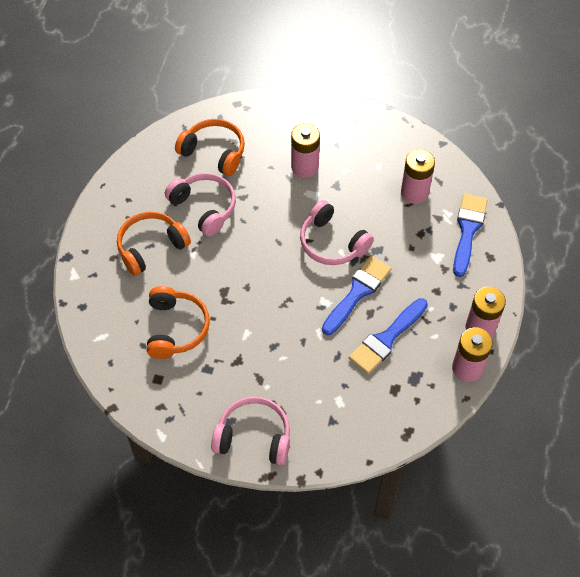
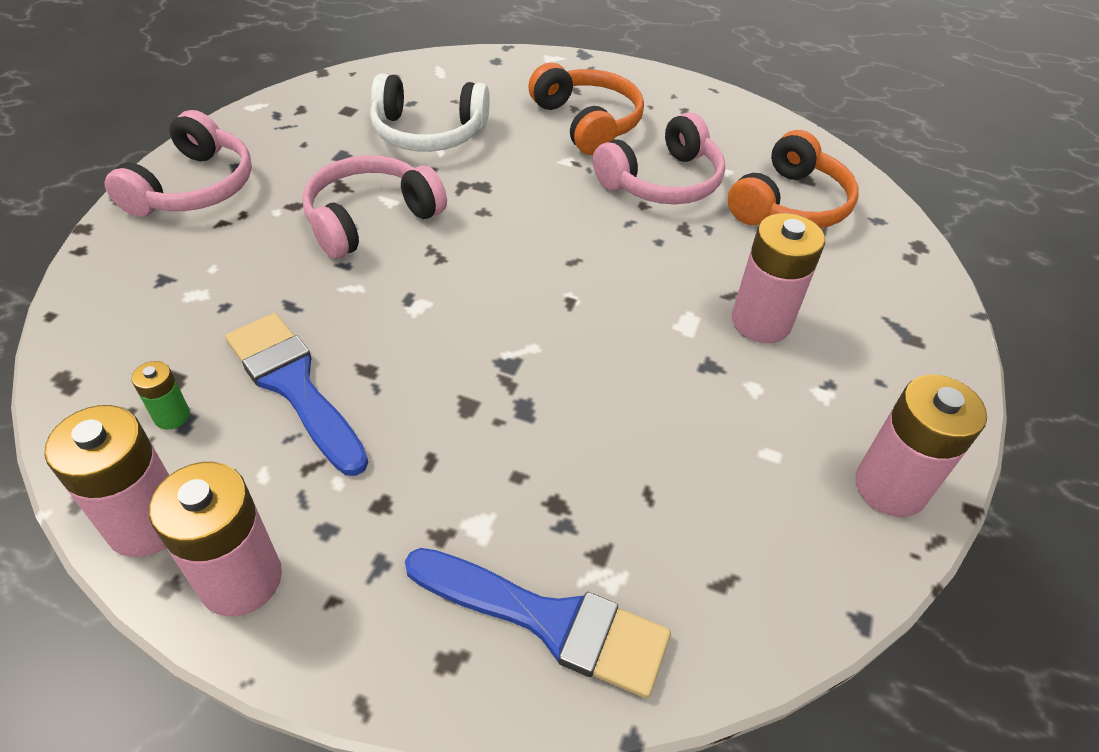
camera: 95 degrees right, 10 degrees down
(176, 328) = (428, 133): orange headphones -> white headphones
(332, 243) = (557, 336): pink headphones -> pink headphones (370, 219)
(357, 292) = (423, 357): blue brush -> none
(414, 192) = (686, 515): pink battery -> pink battery (890, 487)
(415, 381) = (172, 416): none -> green battery

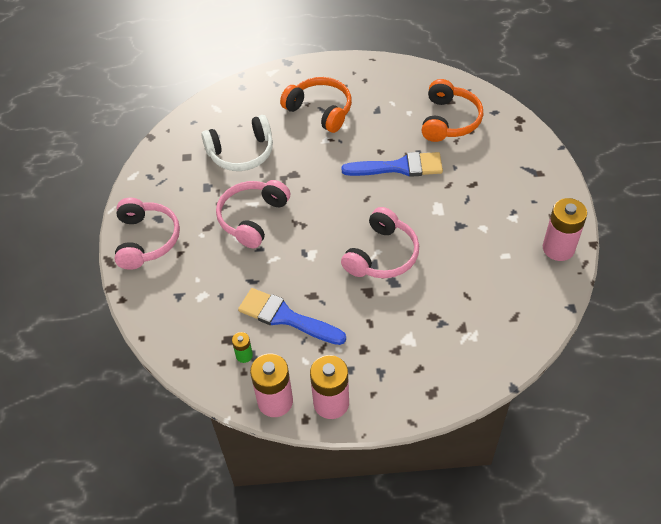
camera: 20 degrees left, 5 degrees up
(549, 620) = (459, 361): blue brush -> blue brush (399, 167)
(662, 181) = (381, 133): pink headphones -> pink headphones (382, 255)
(761, 322) = (469, 193): pink battery -> none

